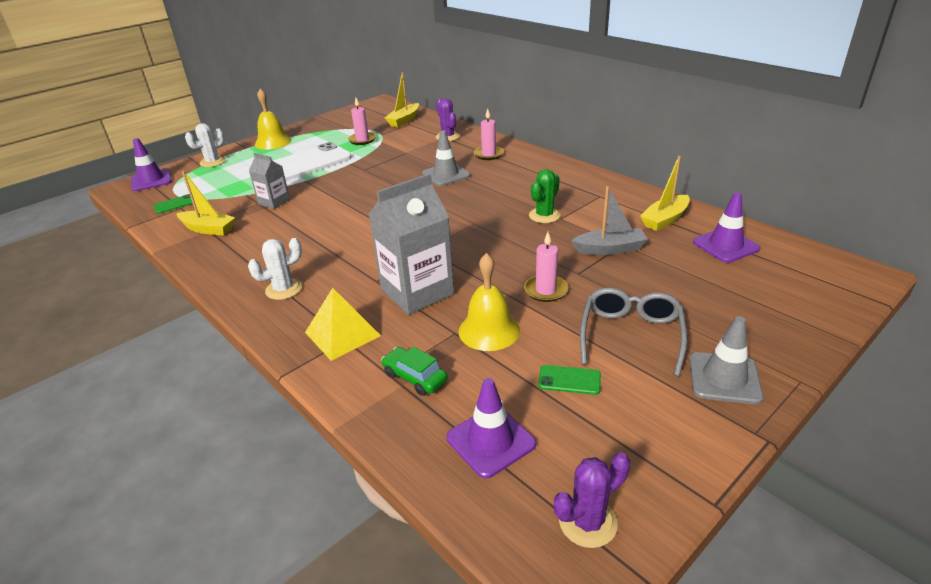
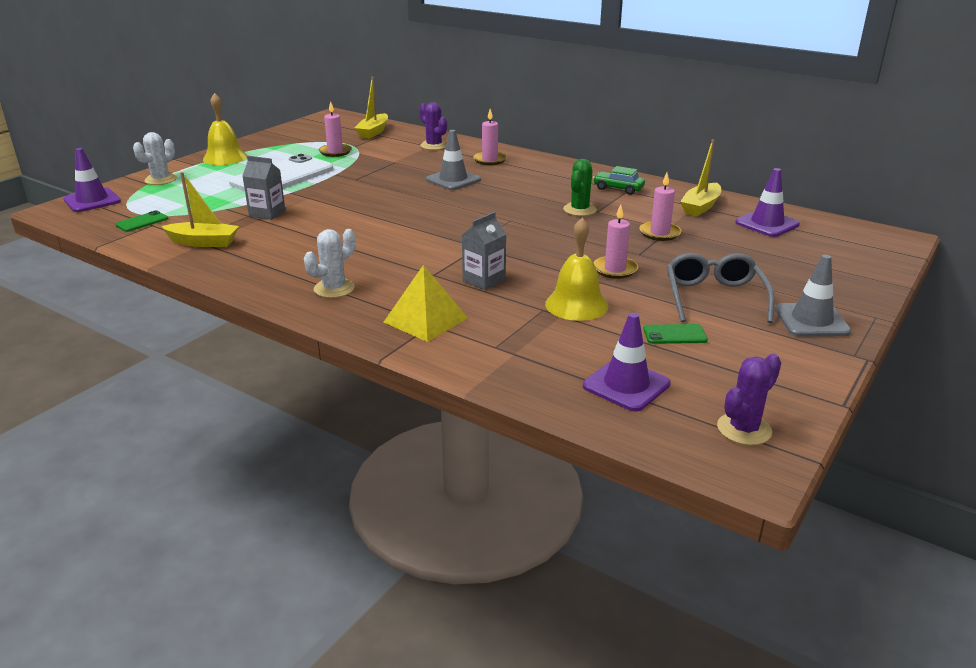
camera: 15 degrees left, 5 degrees down
(414, 377) = (524, 347): green car -> green car (618, 189)
(417, 292) = (484, 280): grey carton -> grey carton, size x0.54
(609, 249) = (659, 233): grey boat -> pink candle

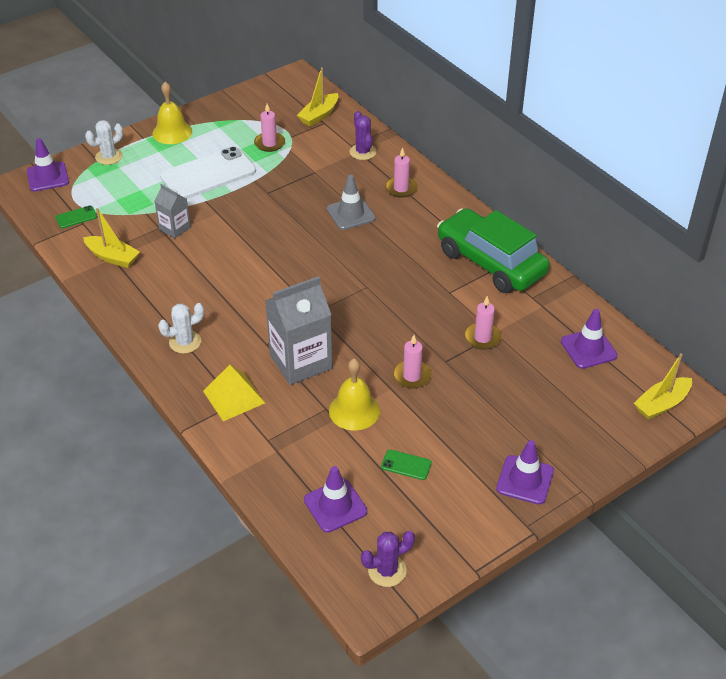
camera: 20 degrees right, 15 degrees up
(484, 280) = (301, 362): grey carton -> grey carton, size x1.86
(579, 210) = (435, 286): green cactus -> none
(618, 189) = (490, 263): green car -> green car, size x2.49
(700, 207) = (547, 308): yellow boat -> yellow boat (661, 404)
(714, 297) = (468, 431): grey glasses -> none
(811, 320) = (525, 480): grey traffic cone -> purple traffic cone

